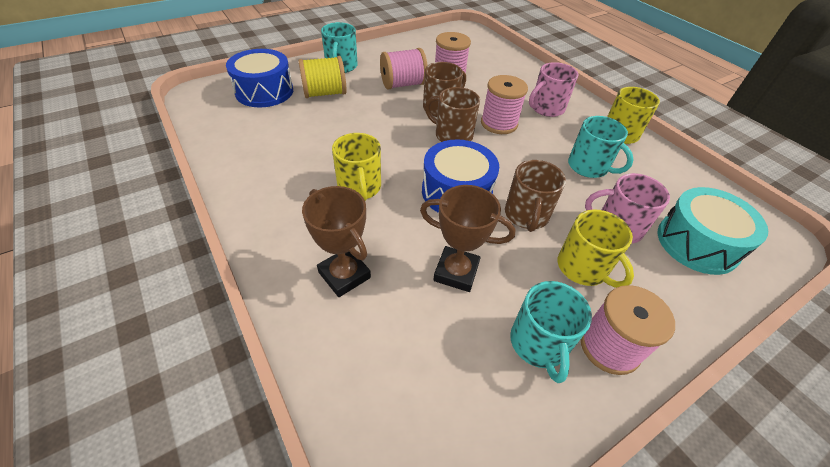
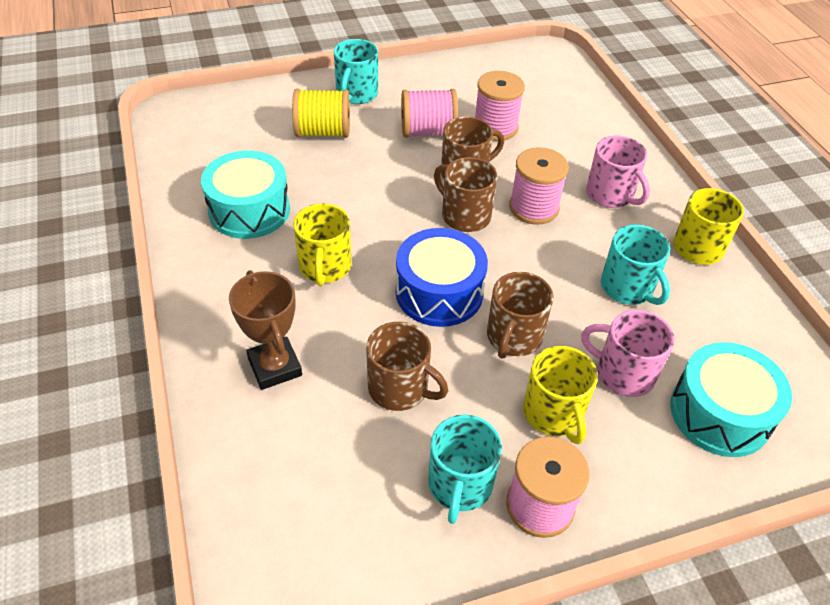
camera: 15 degrees right, 0 degrees up
(264, 91) = (250, 119): blue drum -> none
(283, 155) = (249, 210): none -> turquoise drum
(456, 272) = (399, 388): brown trophy -> brown mug
(546, 108) = (610, 195): pink mug -> pink mug turned 105 degrees counterclockwise

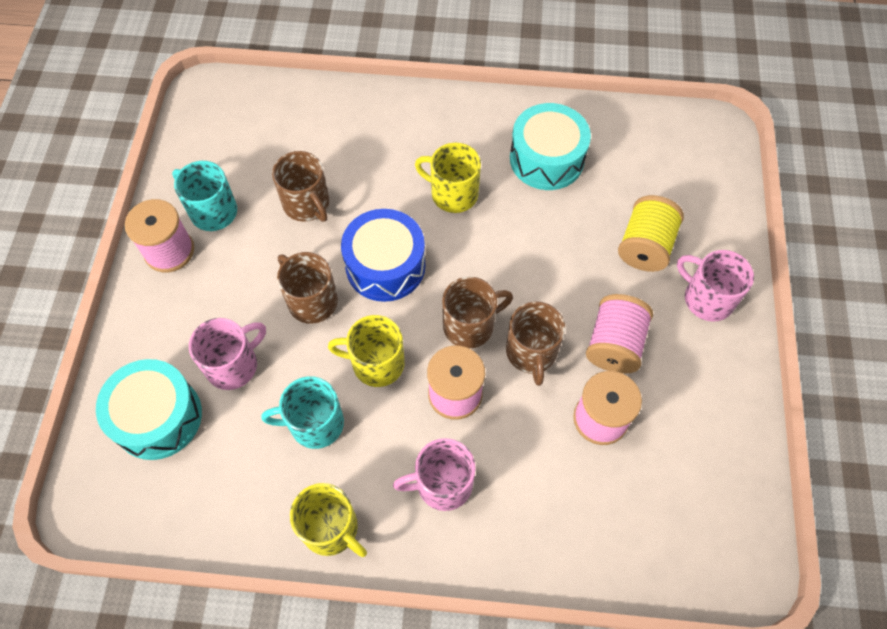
camera: 115 degrees right, 15 degrees up
(275, 367) = (367, 135): brown trophy -> none
(356, 94) = (707, 298): turquoise mug -> pink mug
(399, 388) = (307, 204): brown mug -> brown mug turned 90 degrees counterclockwise
(553, 413) = (229, 294): yellow mug -> yellow mug (376, 363)

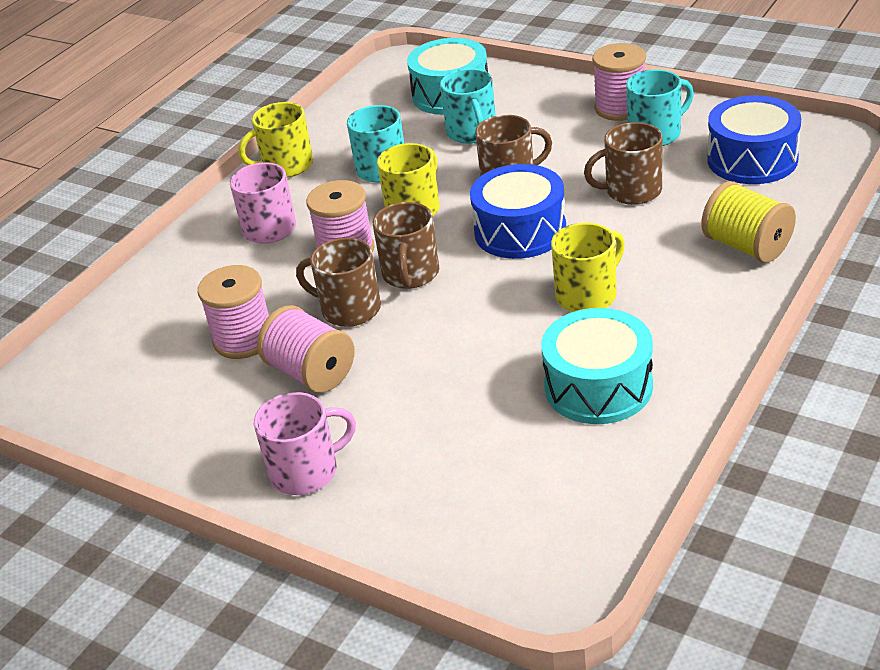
camera: 120 degrees right, 25 degrees down
(233, 365) = (472, 132): pink mug -> turquoise mug
(242, 136) = (752, 159): none -> blue drum
(645, 246) = (413, 439): yellow spool -> yellow spool (746, 246)

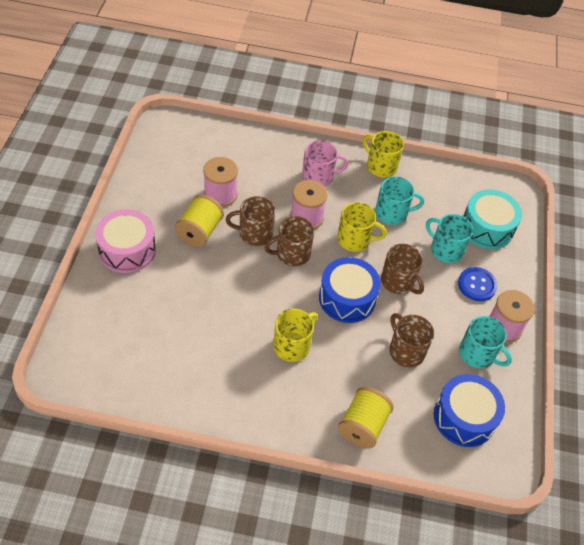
camera: 60 degrees right, 15 degrees up
(306, 471) = (127, 250): pink mug -> pink drum
(311, 373) = (200, 231): pink spool -> yellow spool
(349, 309) = (254, 233): brown mug -> brown mug turned 90 degrees counterclockwise
(472, 132) = (445, 250): turquoise mug -> turquoise mug turned 75 degrees clockwise
(543, 117) = (477, 285): none -> blue button
(587, 295) = (292, 345): yellow mug -> yellow mug turned 75 degrees counterclockwise
(598, 386) = (212, 366): turquoise drum -> none

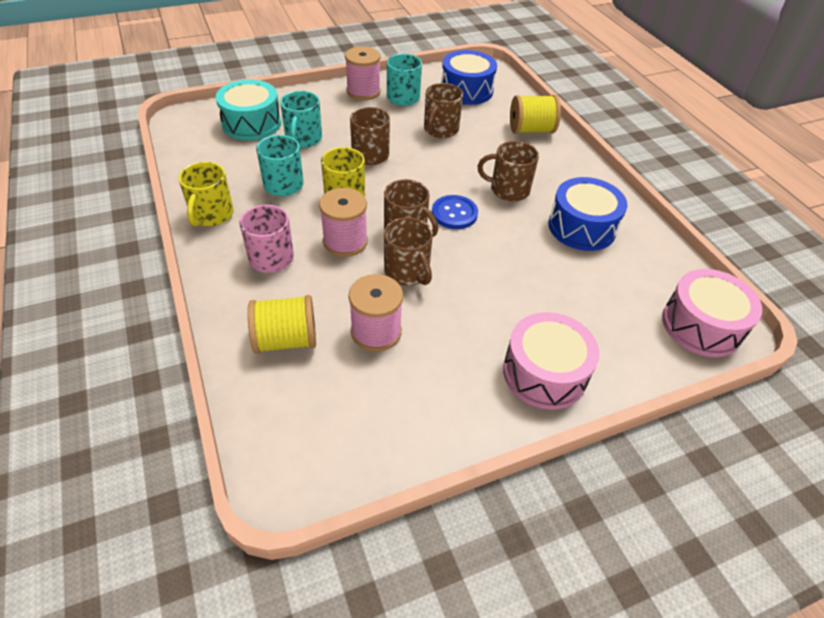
camera: 120 degrees left, 5 degrees down
(79, 359) = (701, 325): none -> pink drum
(200, 231) = (450, 320): yellow spool -> yellow spool (286, 340)
(292, 345) = (508, 190): yellow mug -> brown mug
(347, 298) = (422, 177): blue drum -> blue drum (582, 227)
(477, 285) = (330, 113): blue button -> blue button (454, 213)

